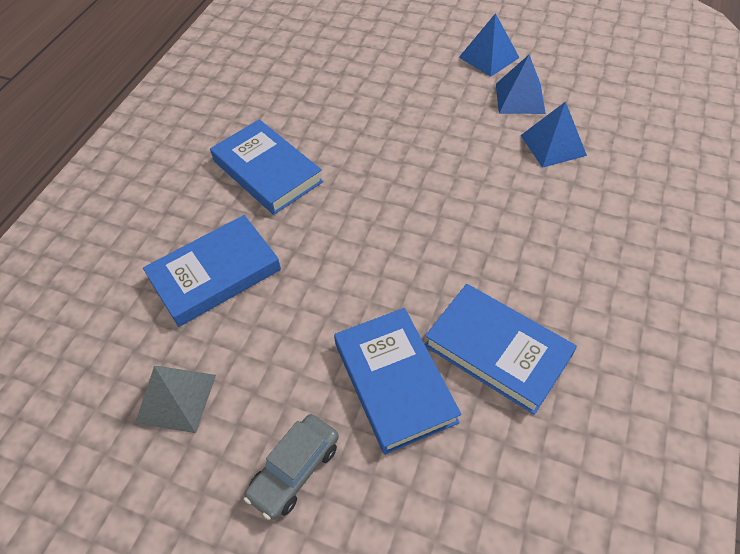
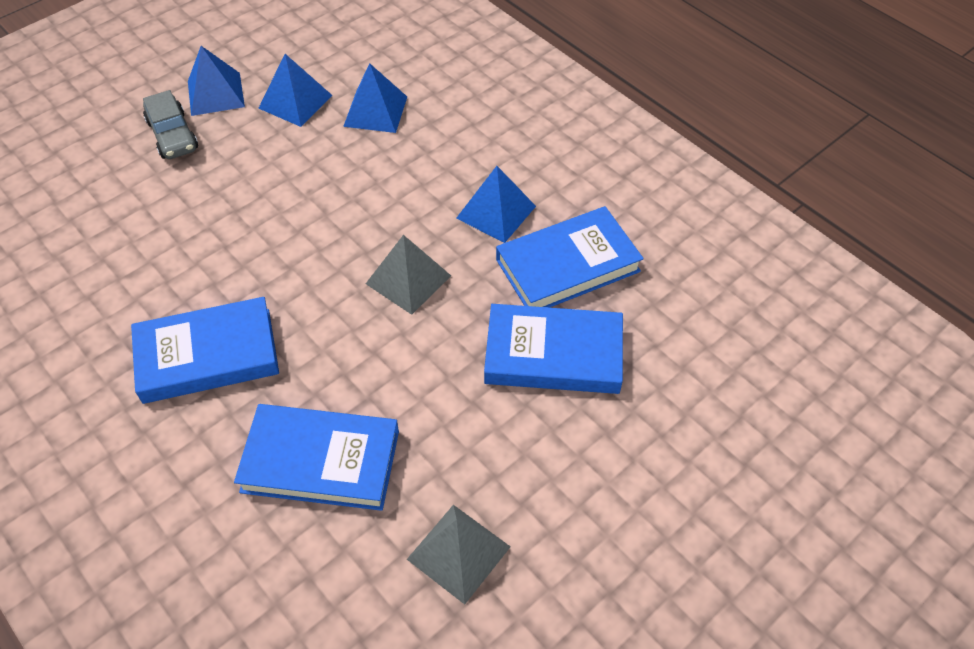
camera: 65 degrees left, 0 degrees up
(215, 274) = (320, 461): blue book -> blue book turned 75 degrees counterclockwise
(295, 470) = (597, 471): grey car -> grey car (173, 135)
(403, 246) = (408, 279): none -> grey pyramid
(515, 271) = (496, 212): none -> blue pyramid

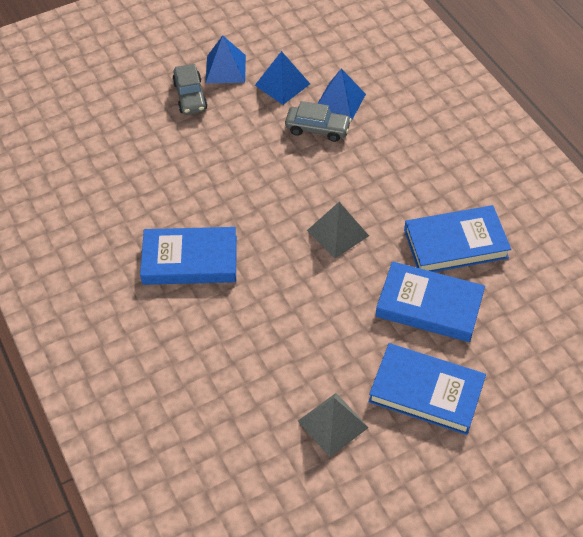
camera: 15 degrees right, 0 degrees up
(320, 461) = (253, 346): blue book -> blue book (426, 392)
(353, 149) = (317, 129): none -> grey car
(496, 212) = (412, 194): blue pyramid -> none

